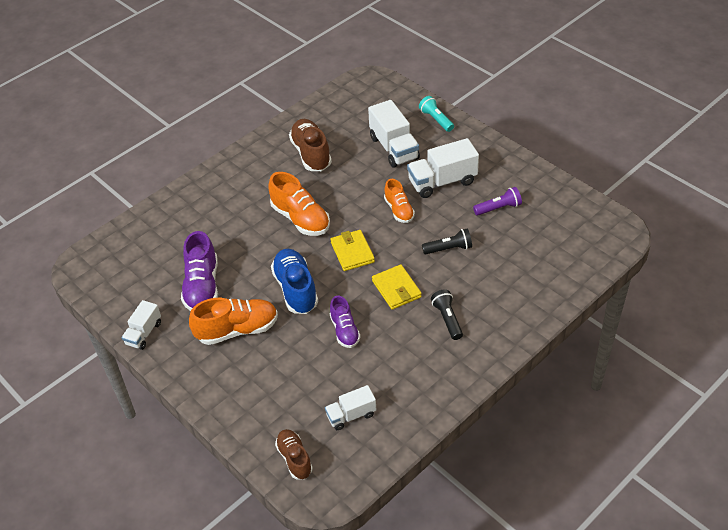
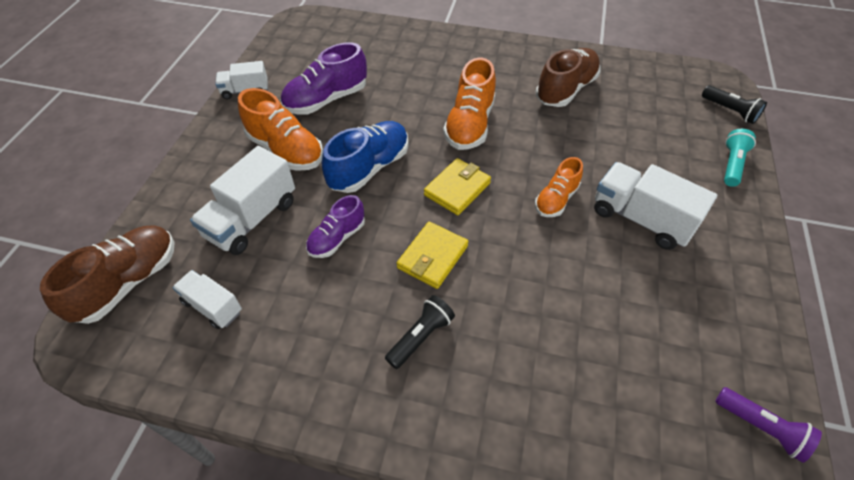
camera: 55 degrees right, 5 degrees up
(294, 459) = (128, 283): brown shoe -> brown shoe, size x1.61
(394, 148) = (645, 149): white truck -> white truck (252, 219)
(449, 249) = (539, 280): black flashlight -> black flashlight (730, 111)
(498, 208) = (657, 303): purple flashlight -> purple flashlight (761, 428)

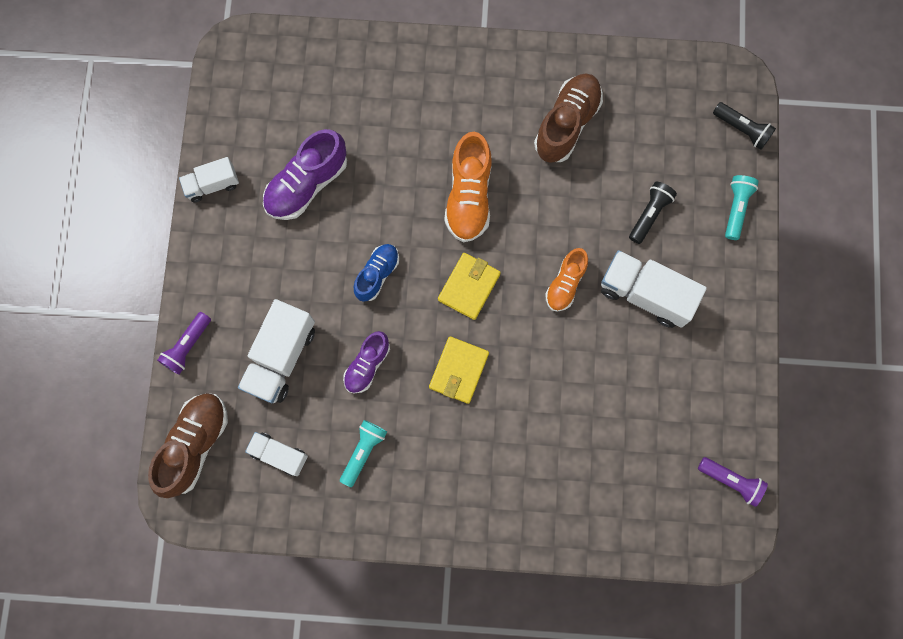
camera: 10 degrees left, 25 degrees up
(165, 197) = (187, 346): none -> purple flashlight
(286, 150) = (286, 265): orange shoe -> none
(307, 319) = (363, 451): none -> turquoise flashlight
(369, 168) = (377, 274): blue shoe -> blue shoe, size x0.62
(421, 337) = (463, 451): black flashlight -> black flashlight (649, 214)

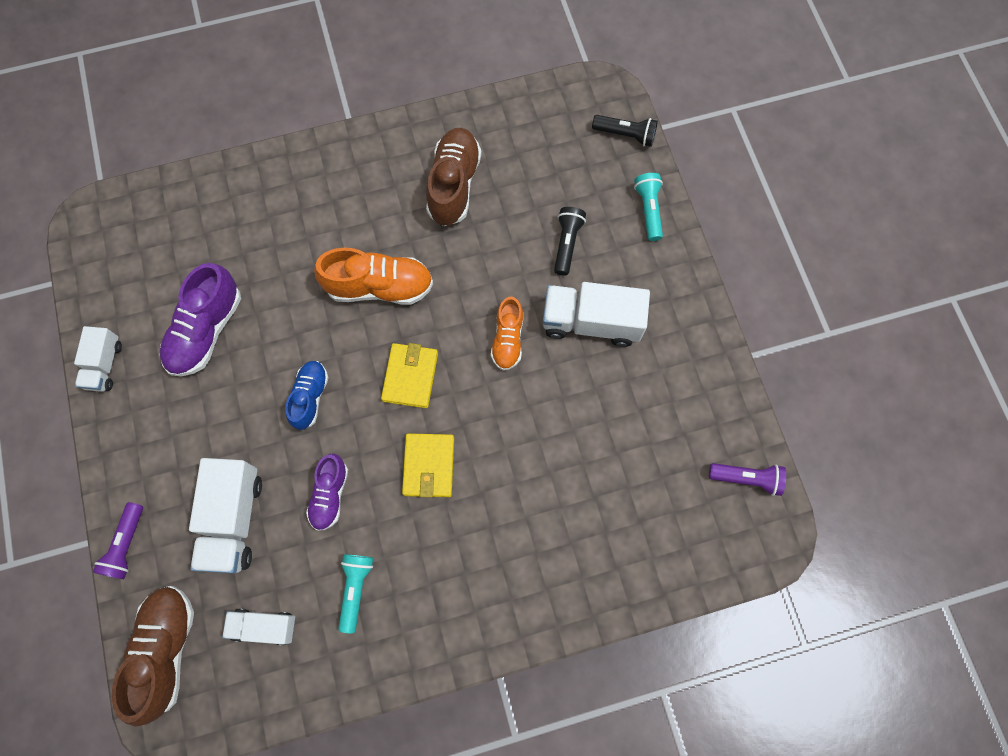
camera: 20 degrees left, 5 degrees down
(212, 185) = (104, 365): white truck -> white truck turned 45 degrees counterclockwise
(469, 196) = (379, 287): orange shoe -> orange shoe turned 75 degrees counterclockwise

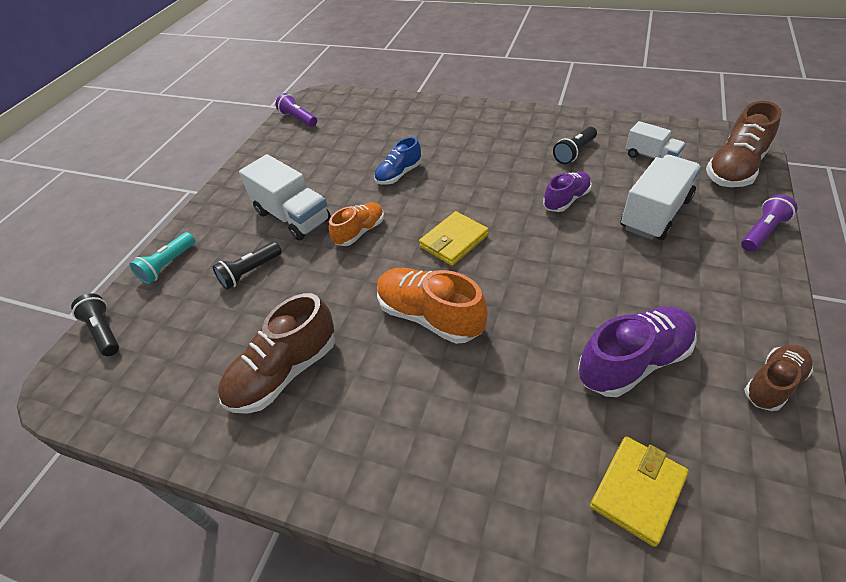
camera: 140 degrees left, 25 degrees down
(104, 365) = (773, 384): white truck -> brown shoe
(310, 397) = (549, 262): blue shoe -> blue shoe (399, 174)
(355, 589) = (574, 152): turquoise flashlight -> black flashlight
(429, 466) = (480, 188): yellow wallet -> yellow wallet (637, 491)

